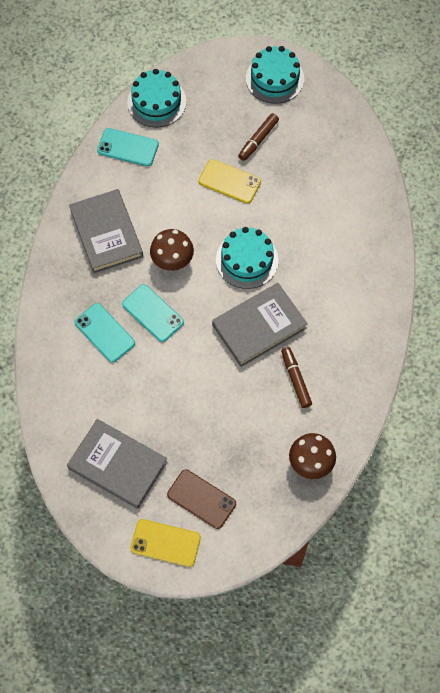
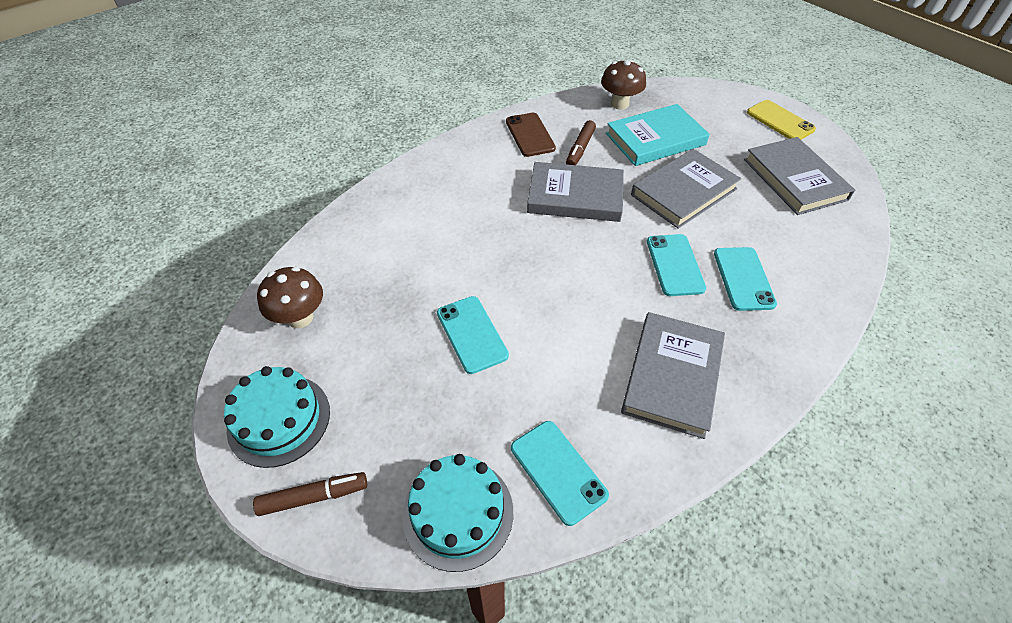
camera: 140 degrees left, 15 degrees down
(172, 261) = (613, 297): brown mushroom -> brown mushroom (300, 318)
(189, 388) = (683, 192): none -> grey book
(201, 499) = (729, 127): brown phone -> brown phone (530, 135)
(229, 181) = (472, 334): yellow phone -> turquoise phone
(247, 260) = (533, 250): turquoise cake -> none
(249, 436) = (655, 139): none -> turquoise book
(258, 140) = (389, 357): brown marker -> brown marker (314, 496)

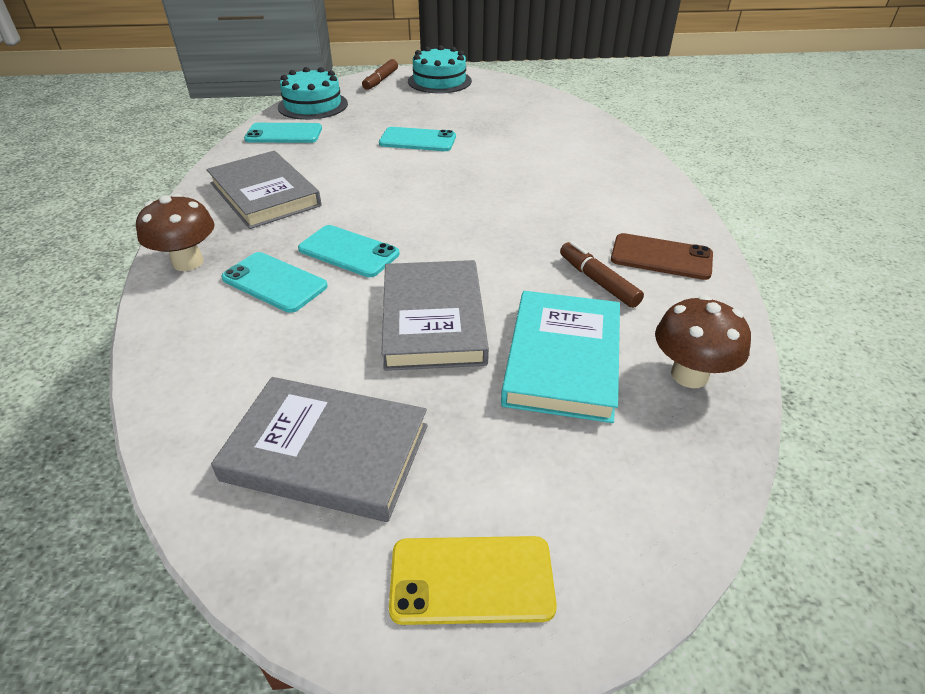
camera: 125 degrees right, 10 degrees down
(300, 318) = (511, 97): brown mushroom -> brown mushroom (188, 262)
(575, 196) = (513, 240): grey book -> none

